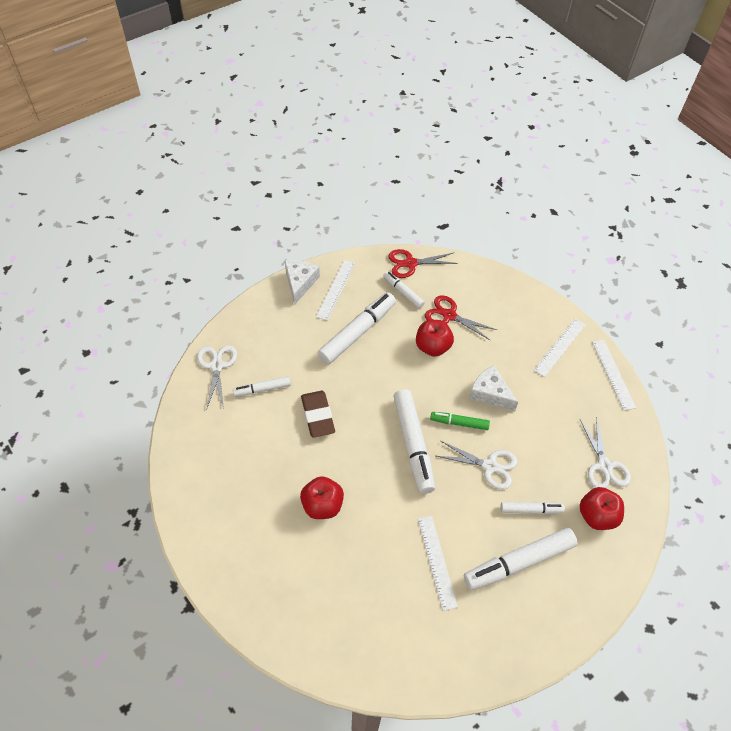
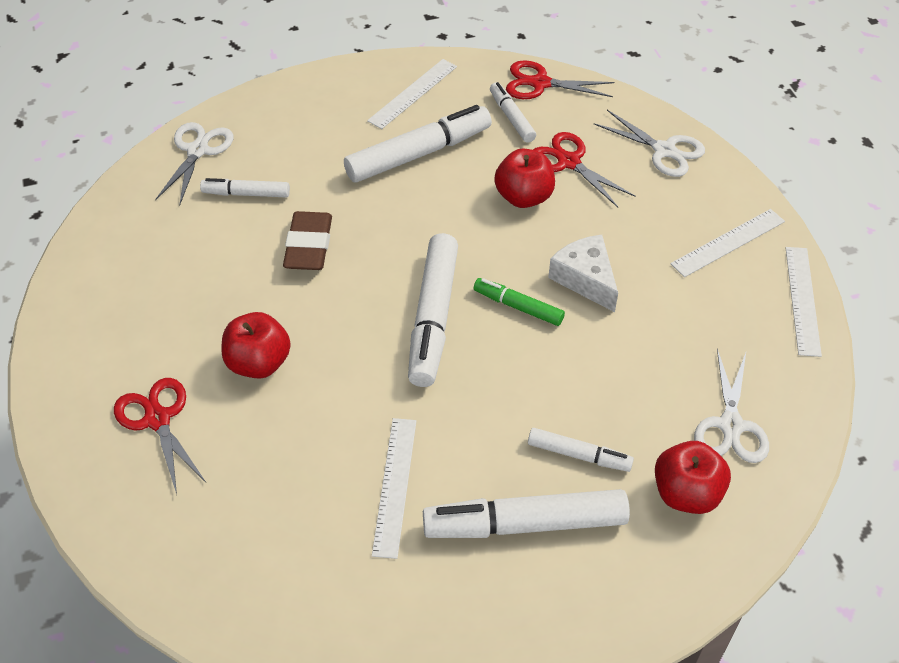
camera: 20 degrees right, 5 degrees down
(277, 562) = (157, 419): none -> red scissors
(300, 283) = (365, 75): white cheese -> none
(490, 466) = (540, 377): white scissors -> white scissors (664, 150)

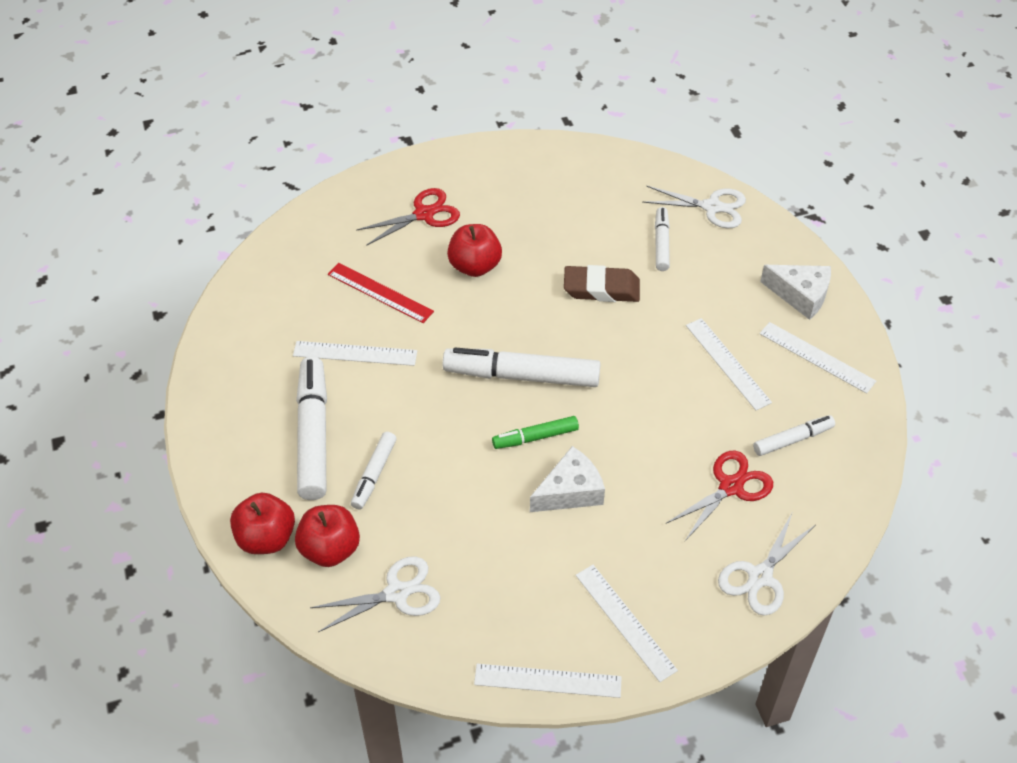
camera: 90 degrees right, 0 degrees up
(293, 463) = (380, 293): none -> red ruler
(333, 97) = (800, 295): none -> white cheese
(419, 154) = (727, 363): white marker -> white ruler
(518, 306) = (535, 437): green marker -> green marker turned 135 degrees counterclockwise
(524, 197) = (676, 446): red apple -> red apple (266, 538)
(540, 83) = (853, 467): red scissors -> none
(731, 425) = (397, 593): white scissors -> white scissors turned 150 degrees clockwise

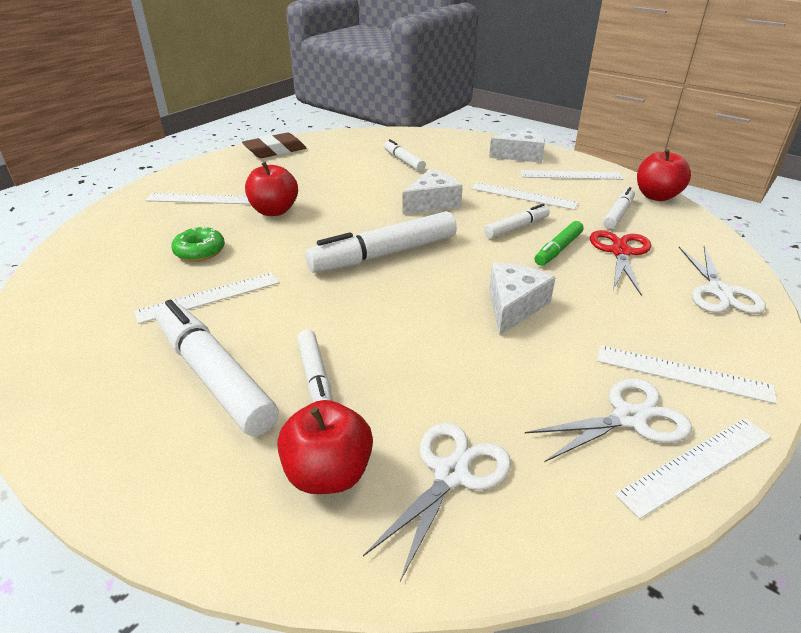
camera: 35 degrees left, 15 degrees down
(266, 538) = (231, 507): red apple -> red apple (656, 196)
(380, 293) = (200, 251): red ruler -> green donut
(424, 214) = (200, 199): red scissors -> white ruler
(535, 437) = (441, 285): green marker -> green marker (558, 249)
(601, 289) = (389, 191): brown eraser -> brown eraser (275, 151)
(627, 327) = (432, 203): none -> white cheese
(671, 405) = (517, 227): none -> white marker
(712, 207) = (415, 139): white scissors -> white scissors (629, 418)

